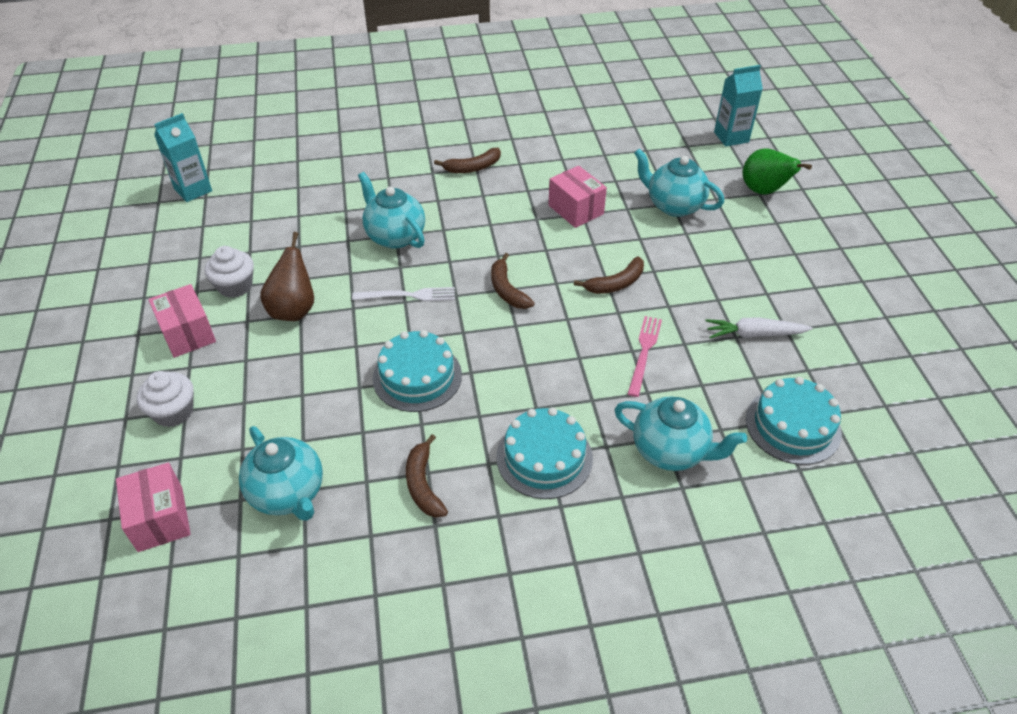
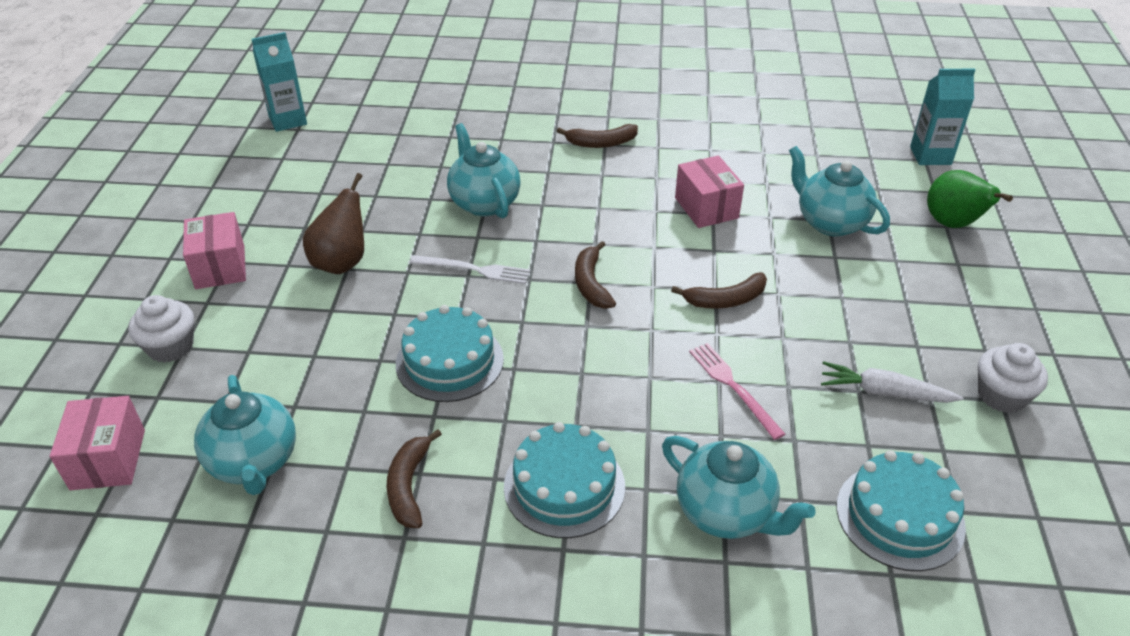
camera: 15 degrees right, 5 degrees down
(235, 286) = (290, 226): white cupcake -> white cupcake (1001, 395)
(644, 352) = (733, 387): pink fork -> pink fork turned 60 degrees counterclockwise

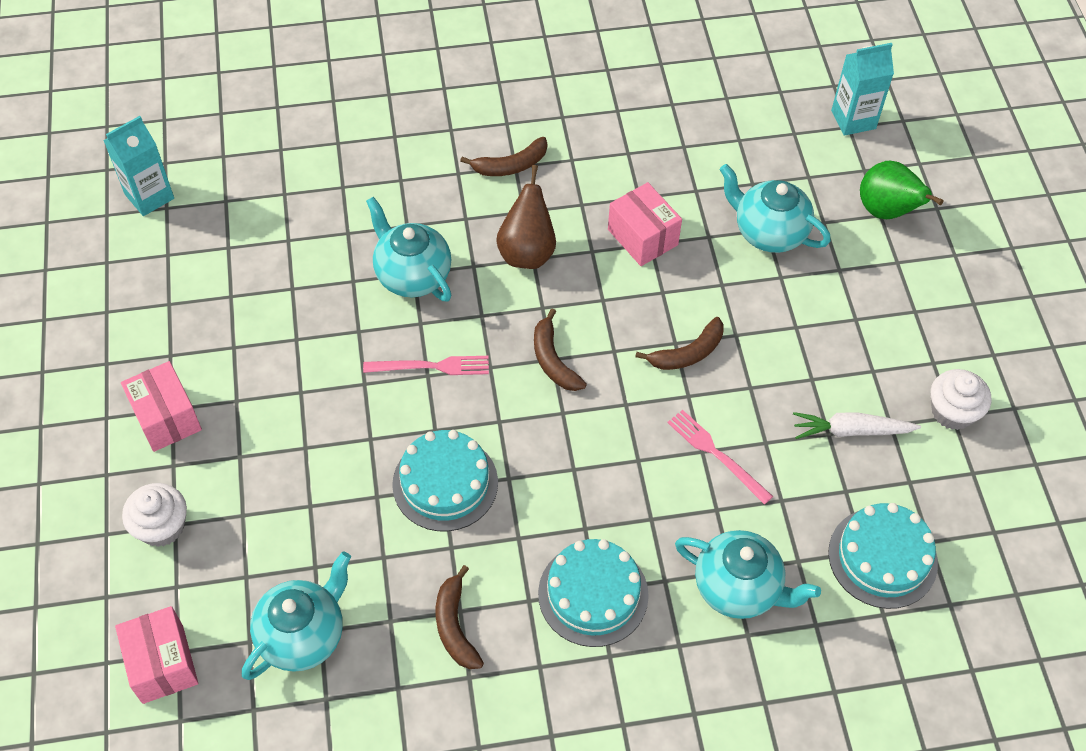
camera: 15 degrees left, 15 degrees up
(254, 462) = (303, 635): turquoise teapot -> turquoise teapot turned 105 degrees counterclockwise
(342, 262) = (292, 385): brown pear -> brown pear (527, 252)
(474, 269) = (431, 366): white fork -> pink fork

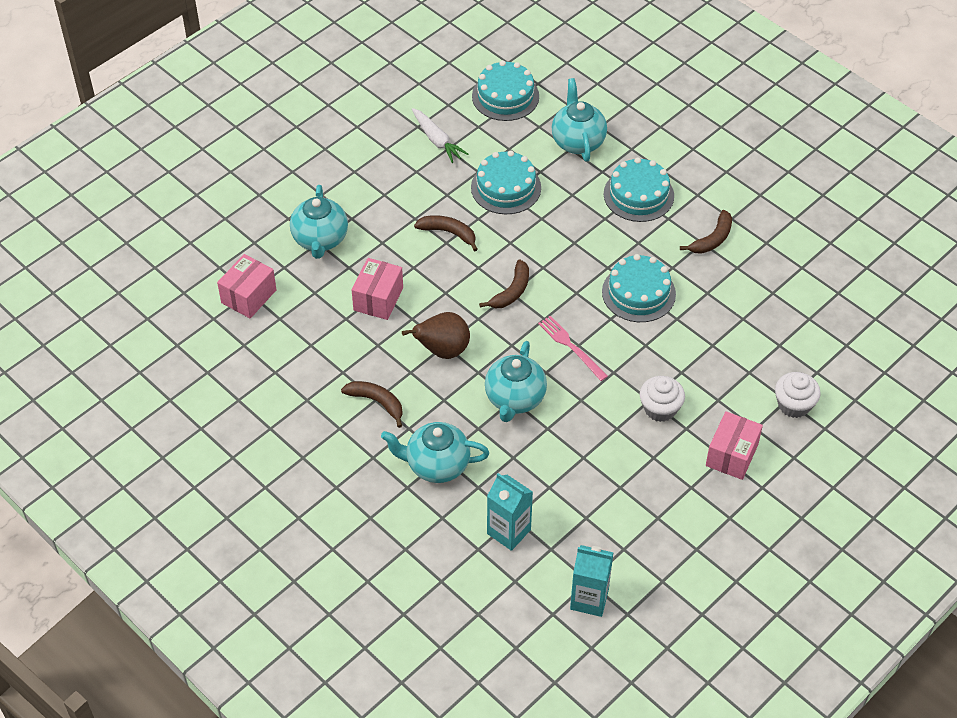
camera: 125 degrees left, 5 degrees down
(162, 664) = (859, 347): pink box -> pink box (249, 296)
(303, 635) = (782, 298): turquoise teapot -> turquoise teapot (436, 465)
(716, 454) = (506, 187): pink fork -> turquoise cake
(853, 119) = (181, 243): turquoise carton -> turquoise carton (509, 531)
(886, 211) = (253, 192): green pear -> none
(952, 412) = (385, 106): white cupcake -> white cupcake (660, 408)

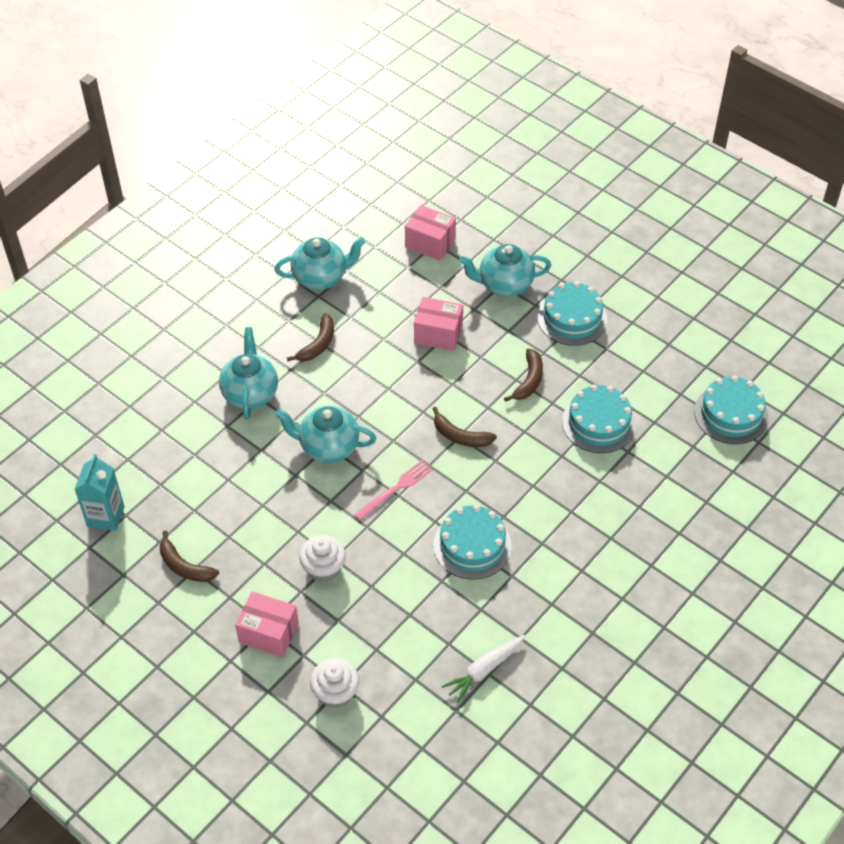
camera: 85 degrees right, 0 degrees up
(437, 140) = (652, 361): white carrot -> white carrot (484, 670)
(442, 350) = (381, 387): brown pear -> none
(509, 531) = (179, 451): turquoise carton -> none
(577, 141) = (679, 482): turquoise teapot -> turquoise teapot (321, 277)
(638, 195) = (611, 541): turquoise cake -> turquoise cake (572, 318)
(712, 239) = (558, 613): brown banana -> brown banana (185, 566)

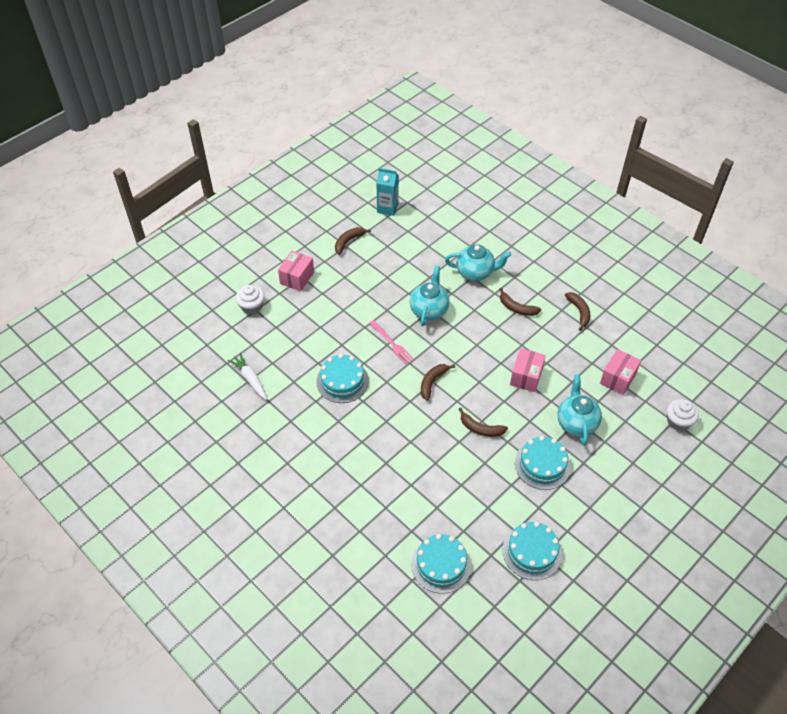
camera: 95 degrees right, 0 degrees up
(321, 277) = (579, 312): turquoise teapot -> brown banana
(323, 568) = (337, 304): white cupcake -> white cupcake (678, 421)
(598, 423) = (438, 469): turquoise cake -> turquoise cake (532, 552)

